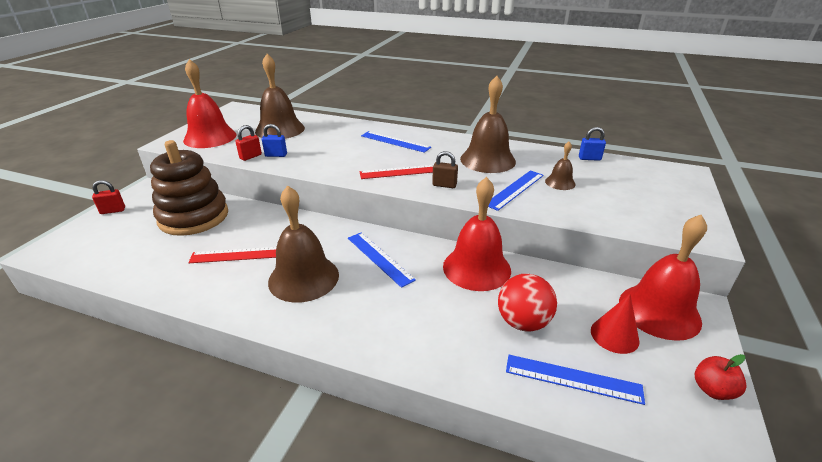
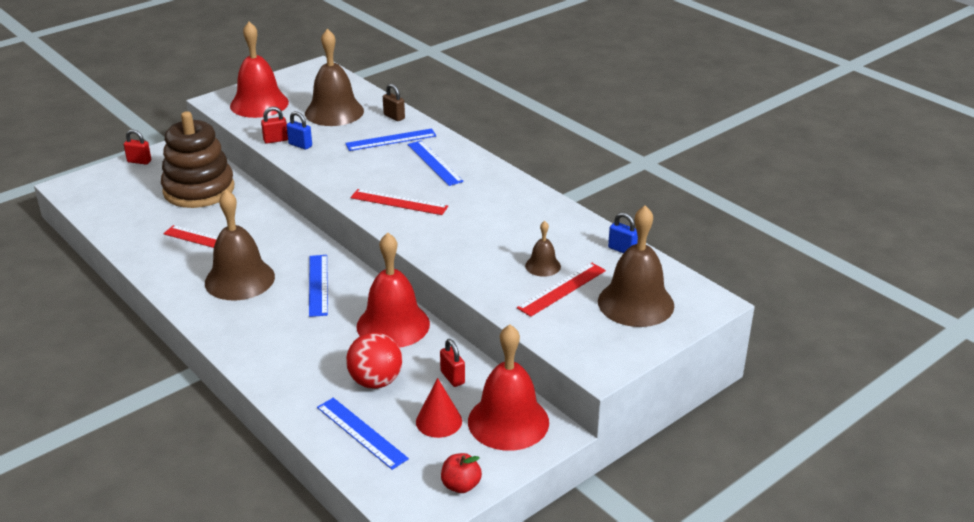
camera: 30 degrees right, 0 degrees up
(444, 185) = (421, 230): brown padlock -> brown padlock (394, 117)
(487, 160) = (504, 216): brown bell -> brown bell (635, 303)
(515, 189) = (484, 258): blue ruler -> blue ruler (391, 140)
(573, 292) = (452, 377): none -> red padlock
(595, 193) = (562, 289): none -> red ruler

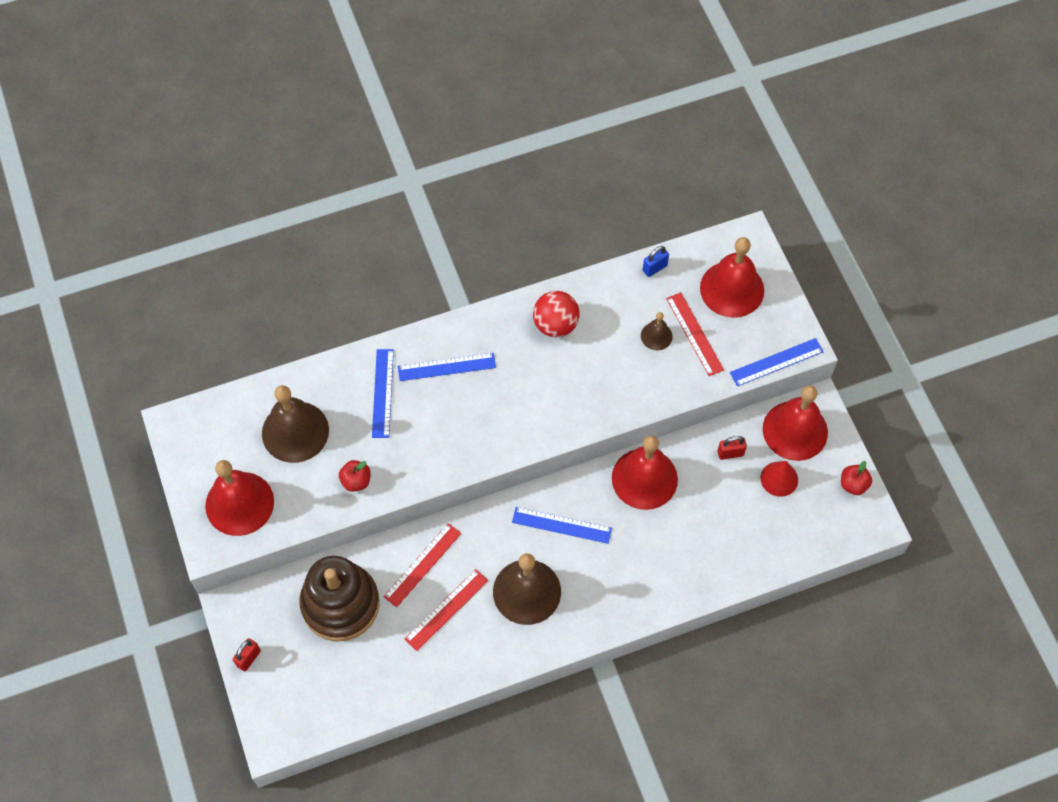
camera: 70 degrees left, 30 degrees up
(275, 140) = (334, 502): red padlock -> none
(300, 145) = (356, 481): blue padlock -> red apple
(361, 433) = (775, 538): blue ruler -> blue ruler (776, 362)
(375, 381) = (716, 512): red ball -> red ball (555, 325)
(394, 117) = (333, 377): brown padlock -> none
(399, 202) = (508, 418): red ruler -> red ruler (422, 564)
(635, 303) = (732, 289): brown bell -> red bell

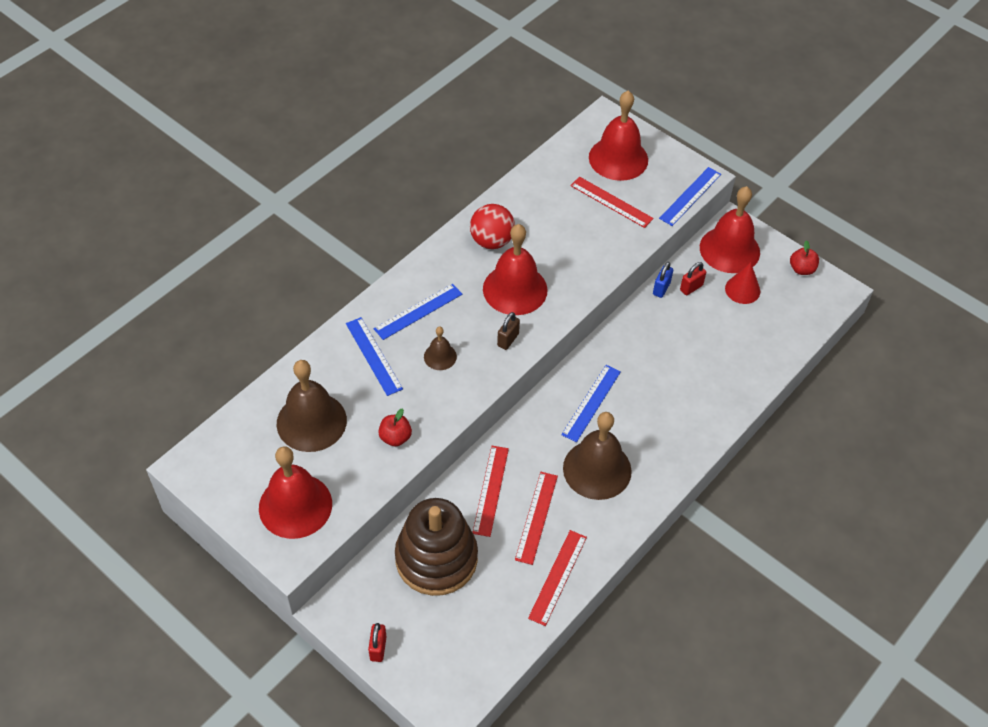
camera: 30 degrees left, 10 degrees down
(431, 673) = (558, 577): none -> red ruler
(509, 433) = (508, 340): none -> brown padlock
(561, 525) = (591, 403): blue ruler -> blue ruler turned 45 degrees counterclockwise
(644, 478) = (635, 336): red bell -> red bell (515, 289)
(654, 268) = (545, 167): blue padlock -> blue padlock (661, 288)
(656, 336) = (581, 216): brown bell -> brown bell (440, 356)

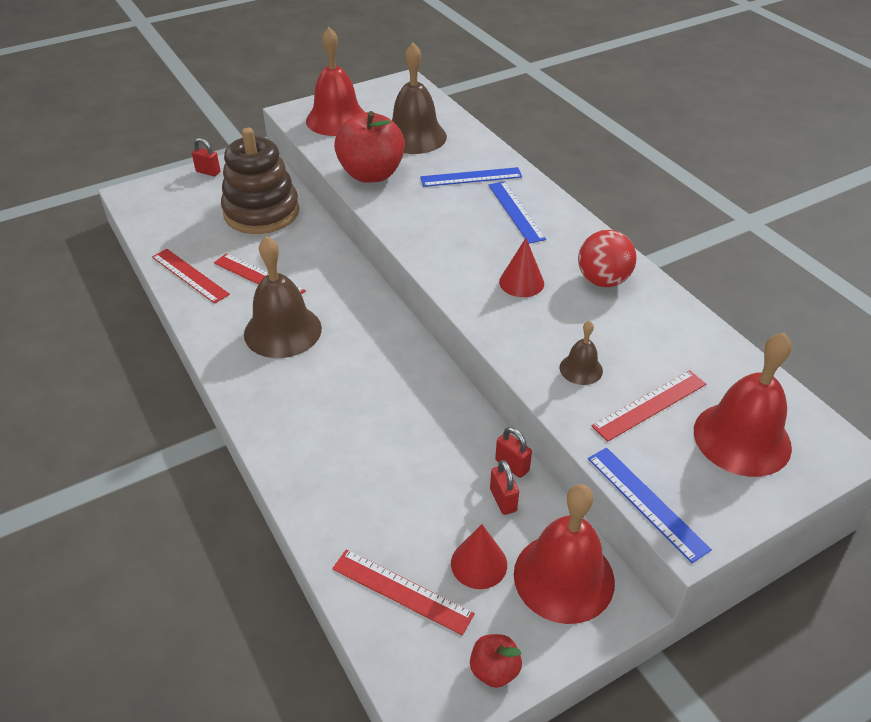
camera: 110 degrees right, 10 degrees down
(395, 437) = (371, 174): red apple -> red apple, size x2.17
(440, 356) = (451, 214): brown bell -> brown bell (581, 369)
(490, 490) = (307, 255): red ruler -> red ruler (402, 591)
(508, 340) = (451, 262): brown padlock -> none
(515, 289) = (521, 282): red bell -> red cone
(591, 403) = (367, 348): blue ruler -> none
(661, 288) = (512, 465): blue padlock -> red padlock

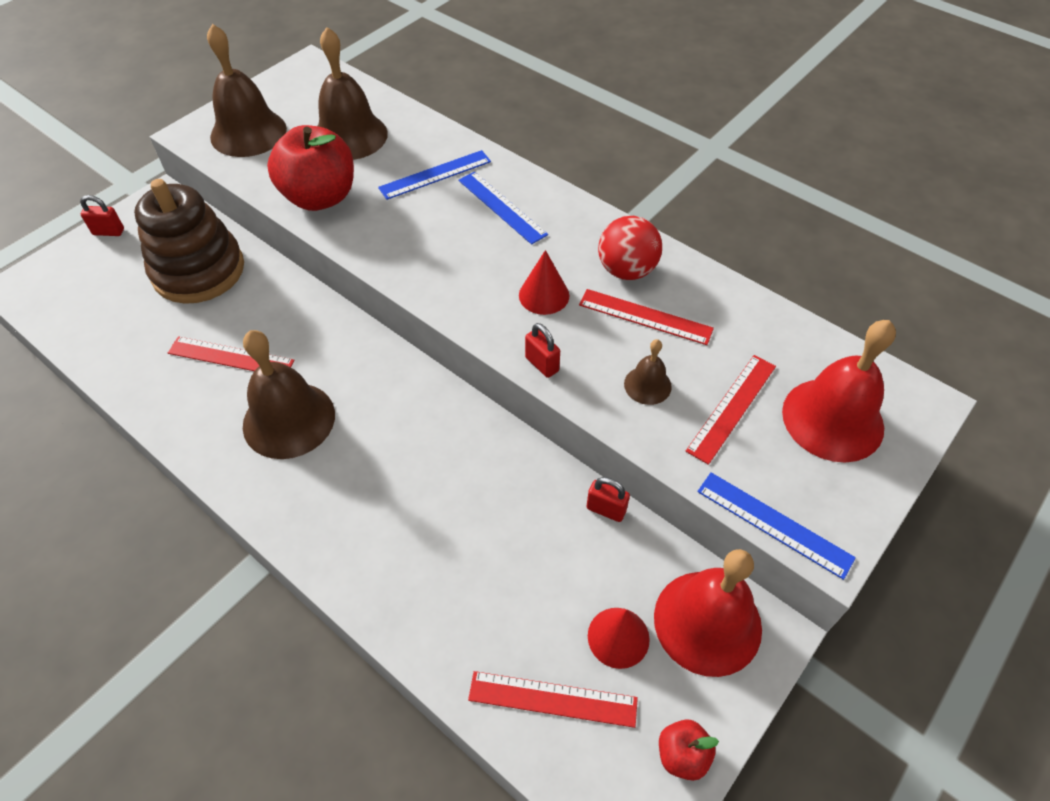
camera: 20 degrees left, 10 degrees up
(189, 275) = (144, 378): red ruler -> red ruler (645, 317)
(337, 119) = (248, 133): red bell -> brown bell
(503, 500) = (613, 554): red padlock -> red padlock (542, 364)

